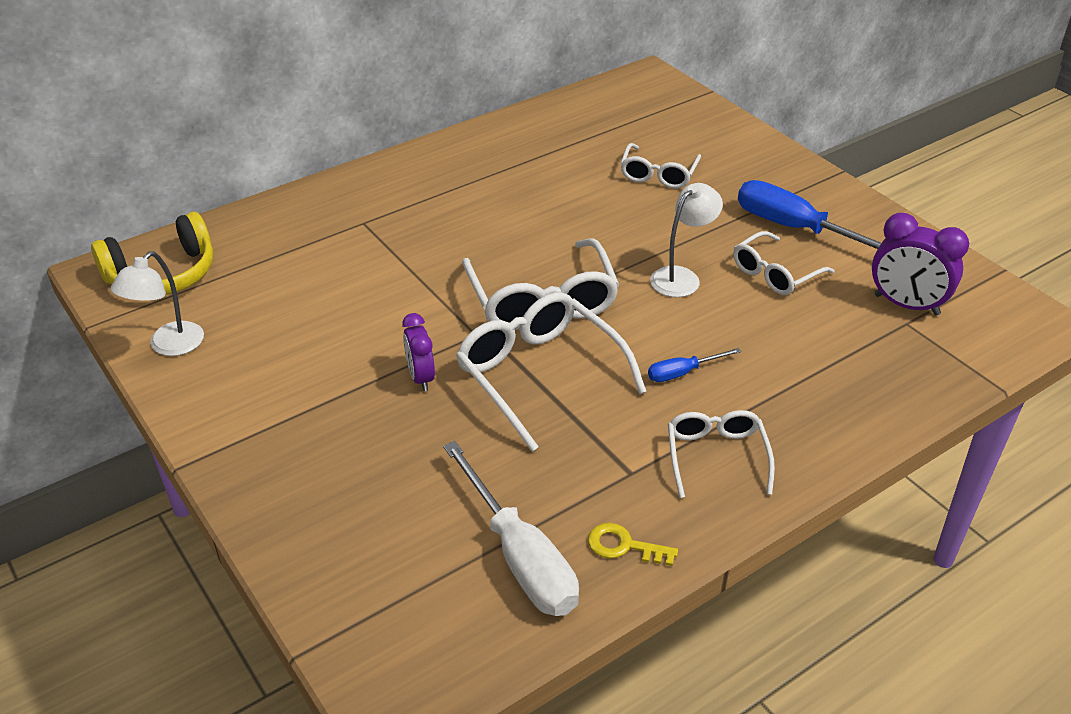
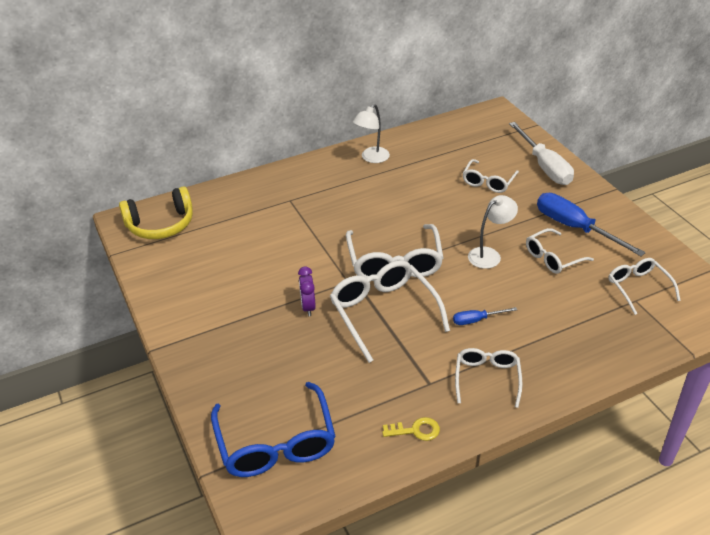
camera: 10 degrees right, 0 degrees up
(169, 346) = (158, 272): white lamp -> white lamp (371, 158)
(407, 590) = (276, 443): none -> blue glasses
(519, 557) = (348, 429): white screwdriver -> white screwdriver (544, 166)
(624, 546) = (416, 430): yellow key -> yellow key turned 150 degrees clockwise
(906, 305) = (638, 288): purple clock -> white glasses

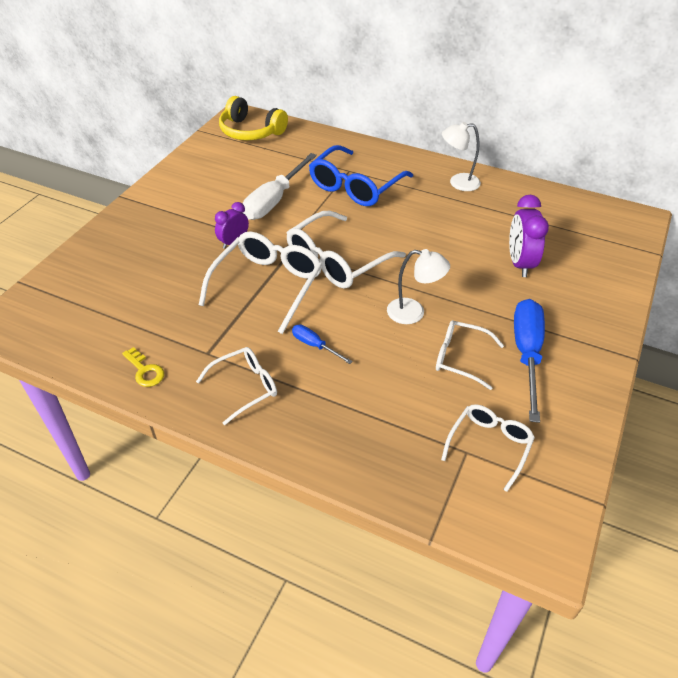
camera: 50 degrees right, 5 degrees up
(276, 443) = (74, 300): blue glasses -> blue glasses (355, 186)
(488, 182) = (519, 263): white glasses -> purple clock
(544, 166) = (596, 289): white screwdriver -> white screwdriver (274, 200)

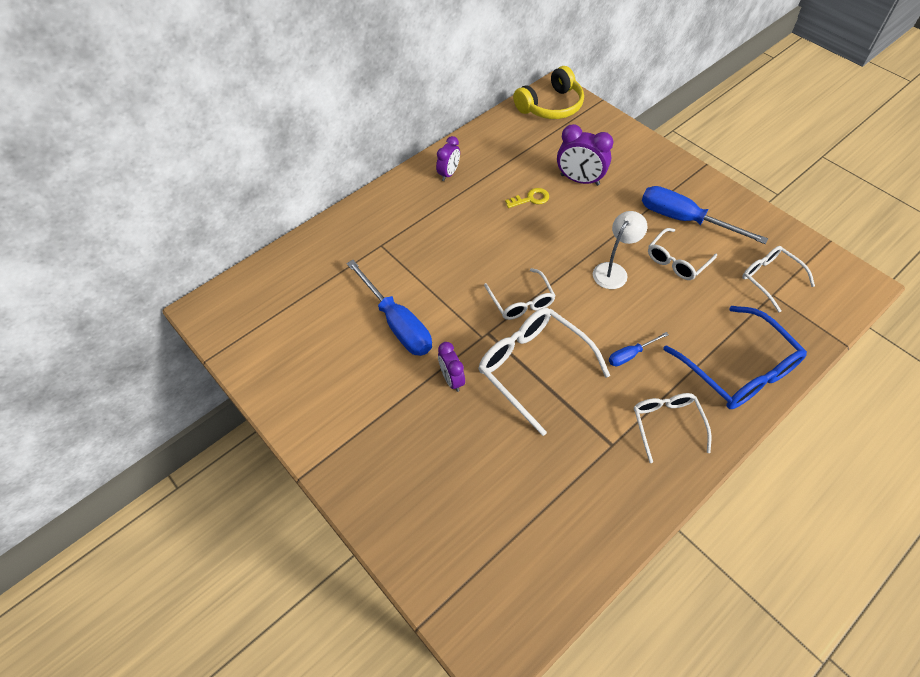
camera: 65 degrees left, 10 degrees up
(145, 371) = (620, 507): yellow key -> yellow key (531, 199)
(251, 131) = (248, 307): yellow headphones -> yellow headphones (550, 106)
(274, 200) = (397, 323): white screwdriver -> blue screwdriver
(337, 261) = (521, 301): white glasses -> white glasses, size x0.60
(355, 186) = (411, 249): blue glasses -> blue glasses (738, 369)
(458, 182) = (449, 173): white lamp -> purple clock

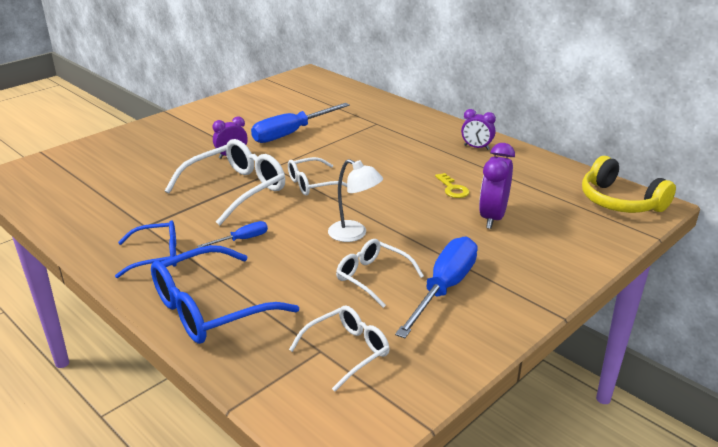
camera: 85 degrees right, 25 degrees down
(630, 355) = (242, 239): blue screwdriver -> blue screwdriver turned 90 degrees clockwise
(667, 424) = (156, 256): white glasses -> blue glasses

